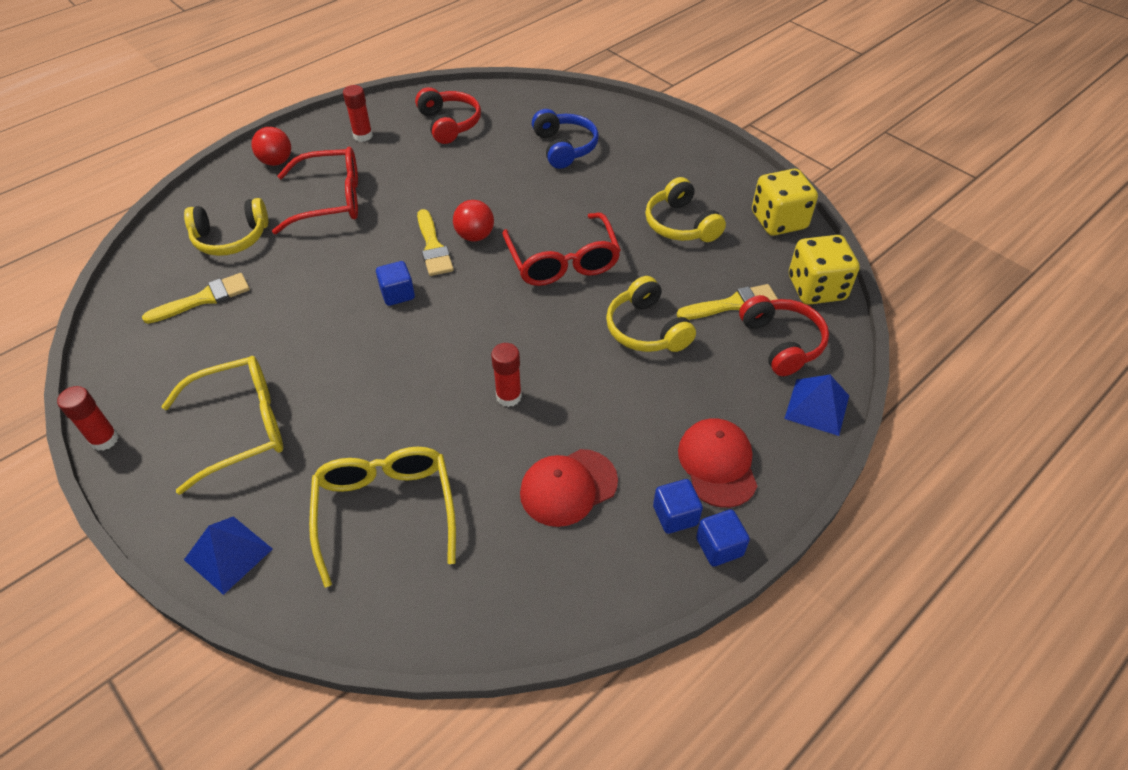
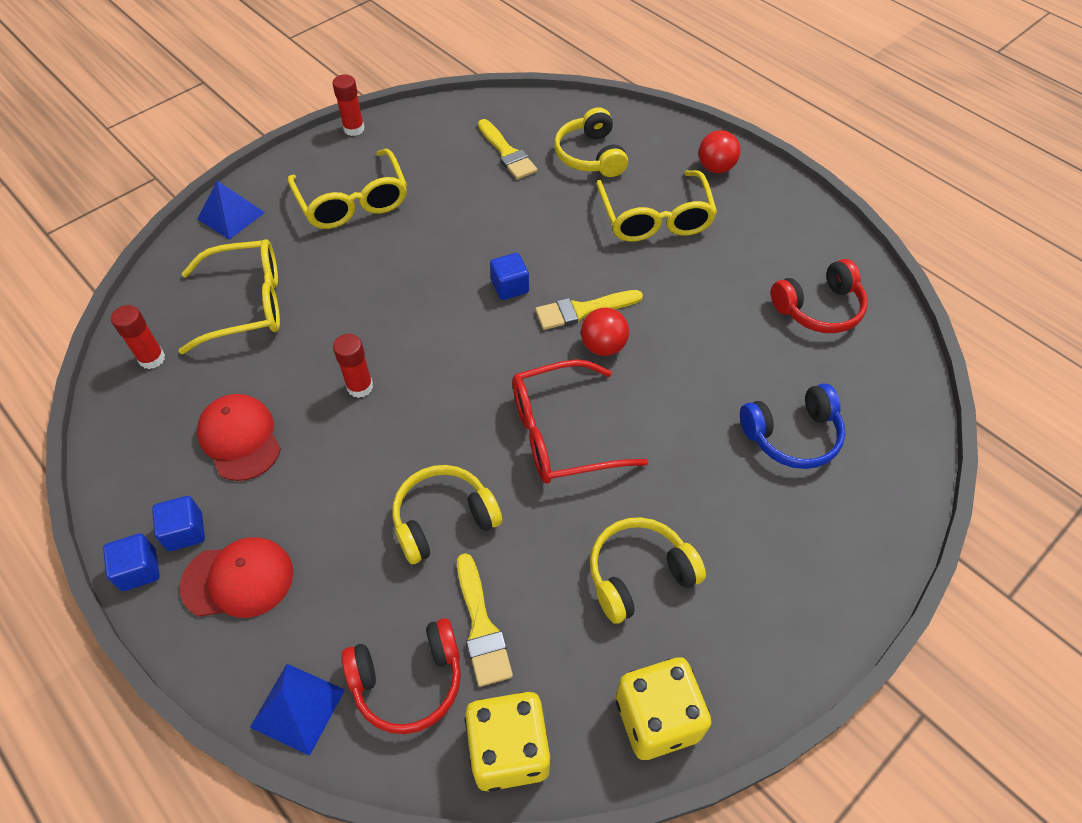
camera: 90 degrees right, 5 degrees up
(329, 200) = (655, 217): red glasses -> yellow glasses
(363, 136) = (776, 230): red glue stick -> red glue stick (152, 359)

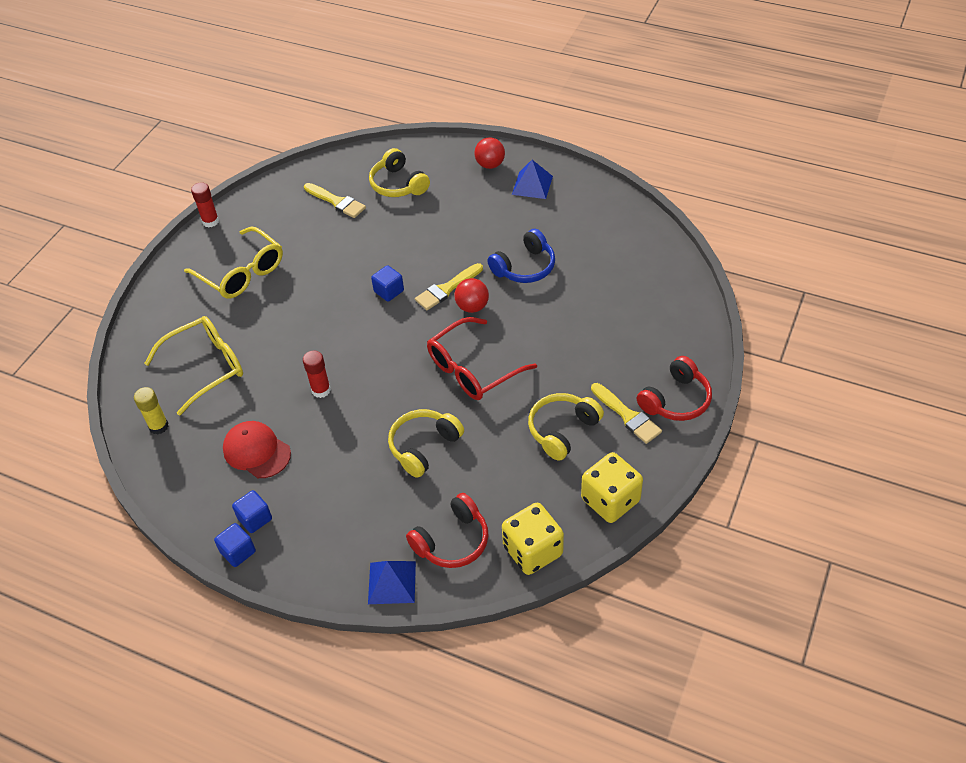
camera: 20 degrees left, 5 degrees down
(152, 359) = (159, 426): red glue stick -> yellow glue stick
(231, 215) = (154, 313): blue pyramid -> blue pyramid (532, 185)
(238, 579) = (309, 531): red cap -> none
(481, 626) = (481, 495): yellow brush -> yellow brush (627, 415)
(655, 217) = (465, 212): yellow glasses -> none
(792, 436) = (618, 317): blue headphones -> blue headphones (525, 267)
(819, 308) = (600, 235): red headphones -> red headphones (676, 400)

